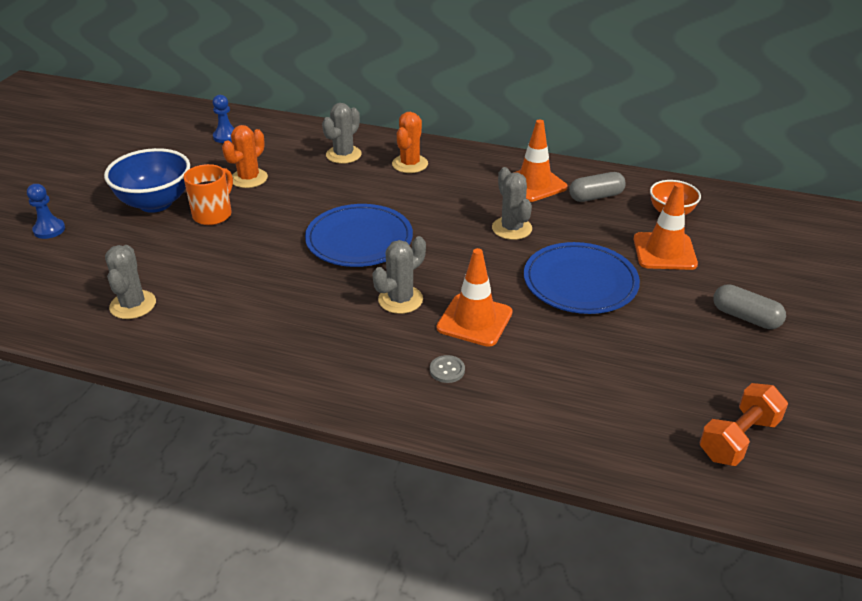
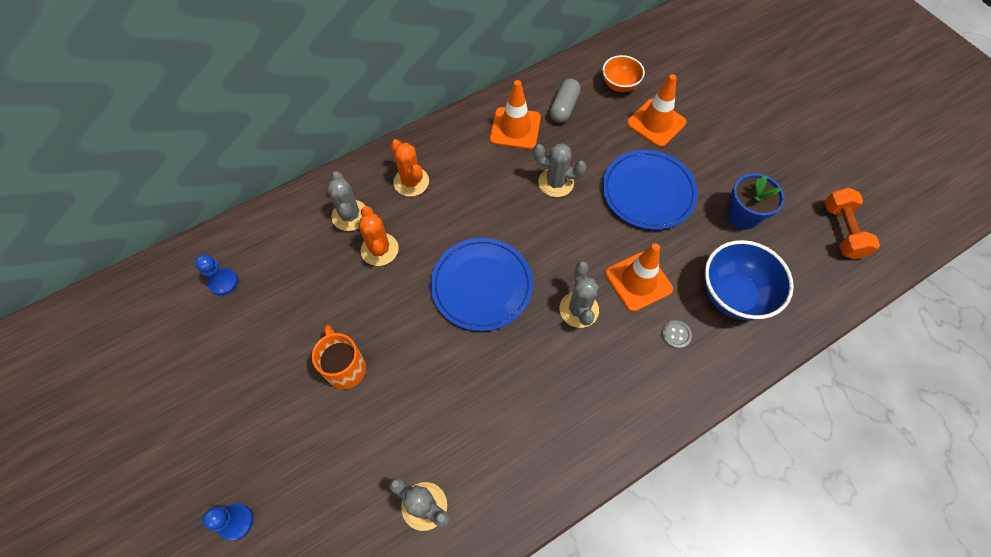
camera: 50 degrees left, 25 degrees up
(155, 203) = (281, 404): blue bowl -> blue bowl (733, 295)
(249, 178) = (315, 307): orange cactus -> orange cactus (379, 249)
(644, 354) = (743, 216): none -> blue flower pot
(745, 317) = (749, 139): grey capsule -> none

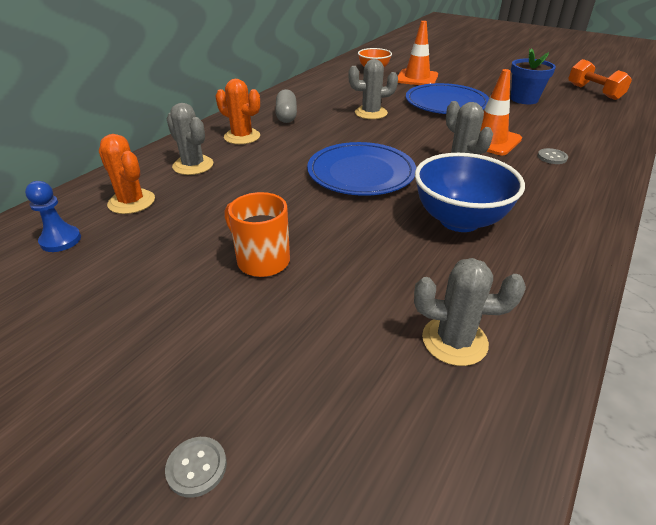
camera: 25 degrees left, 25 degrees down
(235, 521) = (196, 467): blue pawn -> grey button
(379, 249) = (240, 177): orange cactus -> orange cactus (131, 202)
(515, 128) = (312, 98): orange traffic cone -> none
(564, 107) = (342, 84): grey capsule -> grey capsule (286, 116)
(733, 295) = (566, 130): blue bowl -> blue bowl (459, 220)

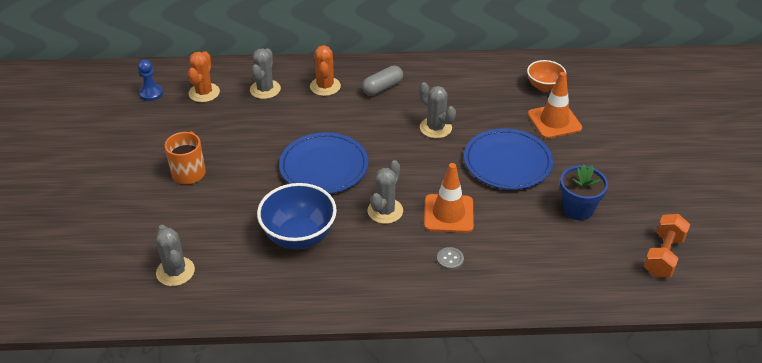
camera: 55 degrees right, 5 degrees up
(196, 467) = (52, 222): grey button -> none

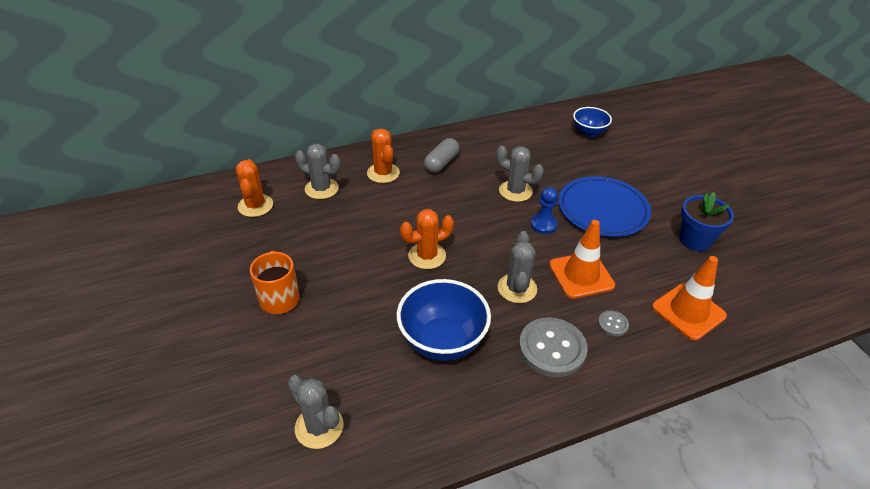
camera: 20 degrees left, 0 degrees up
(151, 93) = (194, 219): blue pawn -> blue pawn (543, 225)
(265, 89) = (321, 189): grey cactus -> grey cactus turned 60 degrees counterclockwise
(324, 166) = (427, 256): blue plate -> orange cactus
(385, 264) = (552, 348): none -> grey button
(544, 86) = (589, 132): orange bowl -> blue bowl
(554, 121) = (618, 162): orange traffic cone -> orange traffic cone (688, 311)
(663, 255) = (798, 266): orange dumbbell -> none

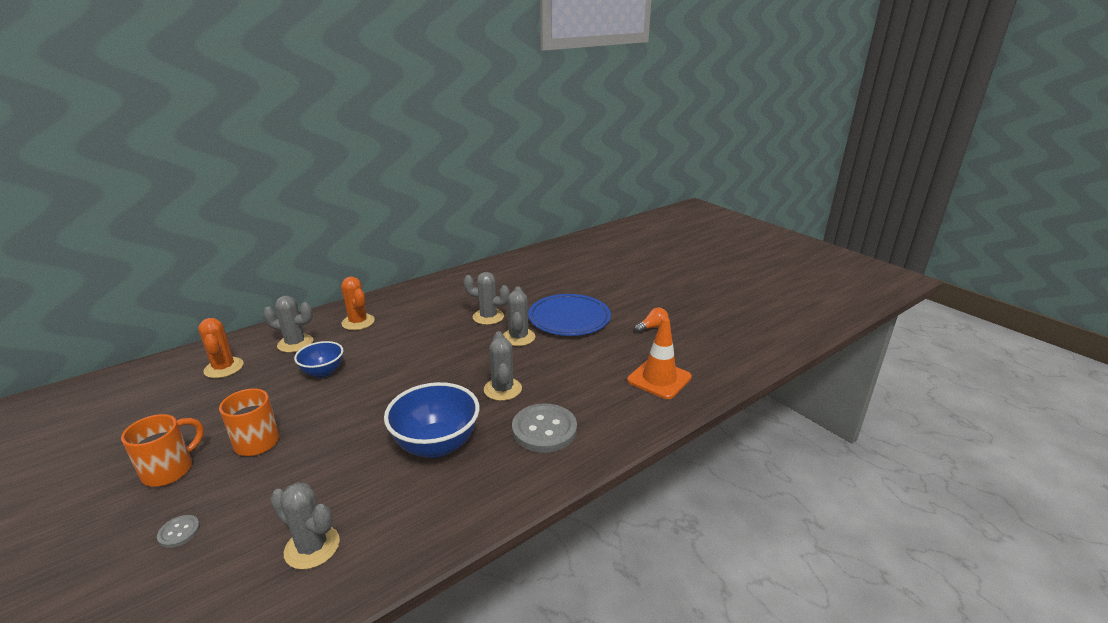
camera: 15 degrees left, 15 degrees down
(205, 313) = (170, 470): none -> orange mug
(427, 256) = (411, 379): orange cactus -> none
(441, 163) = (415, 306): grey capsule -> none
(543, 225) = (518, 337): blue pawn -> grey cactus
(581, 275) = (560, 369): orange traffic cone -> none
(589, 132) = (546, 267): blue bowl -> blue bowl (323, 372)
(613, 324) = (596, 400): grey button -> grey button (179, 532)
(695, 240) = (652, 327): blue flower pot -> orange light bulb

